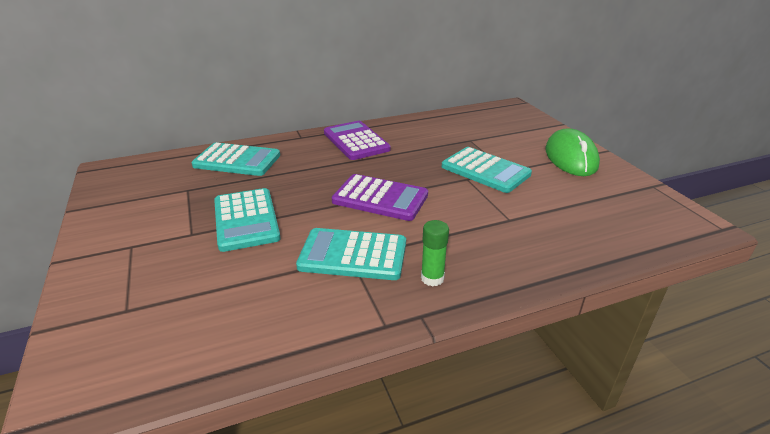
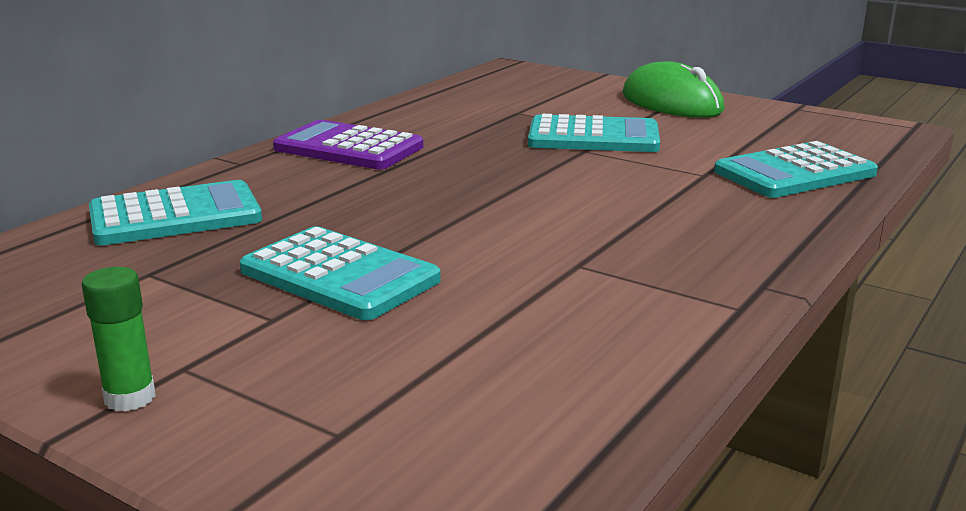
camera: 35 degrees left, 10 degrees down
(353, 255) = (577, 261): turquoise calculator -> turquoise calculator (794, 173)
(380, 198) = (505, 197): purple calculator -> none
(432, 278) = (714, 250): green glue stick -> green glue stick (130, 398)

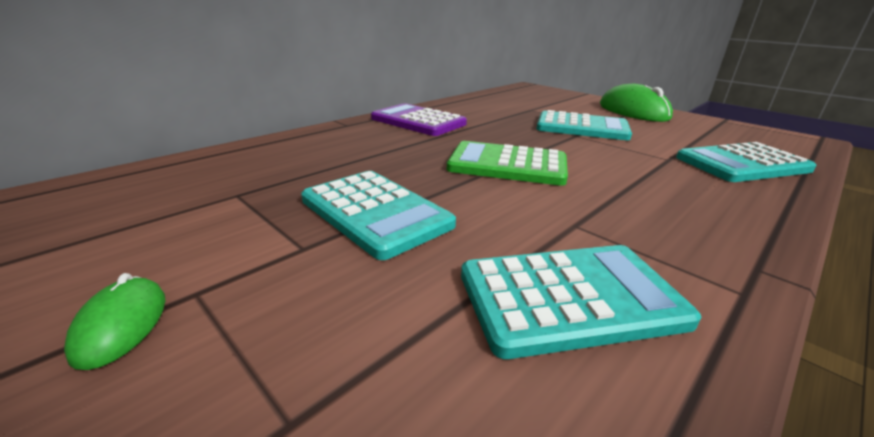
camera: 10 degrees right, 5 degrees up
(130, 398) = (121, 325): green glue stick -> green mouse
(175, 216) = (285, 154): turquoise calculator -> turquoise calculator (570, 298)
(492, 202) = (507, 165): none -> green calculator

